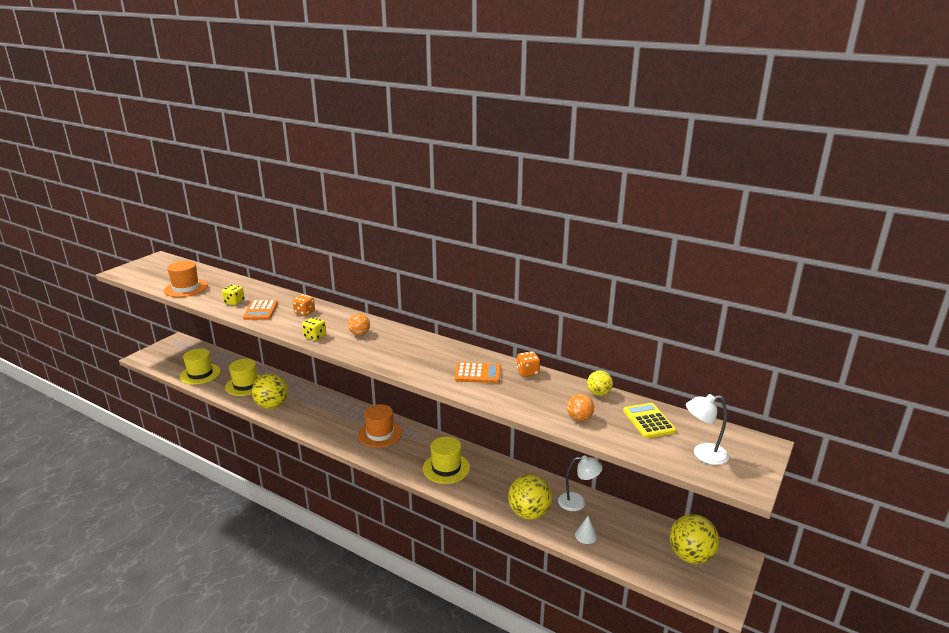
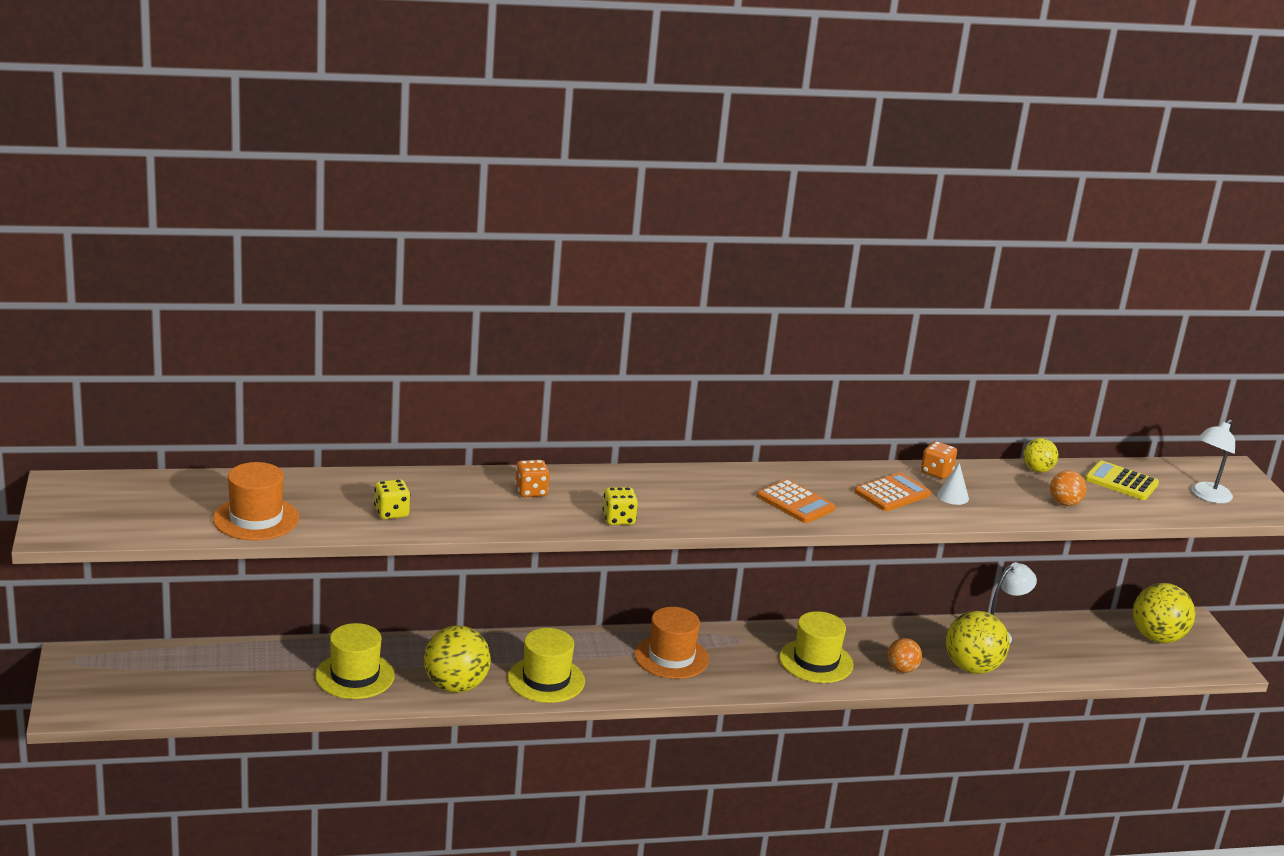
camera: 45 degrees left, 0 degrees up
(200, 374) = (241, 691): yellow hat -> yellow hat (546, 680)
(261, 311) = (463, 511): orange calculator -> orange calculator (795, 503)
(359, 334) = (667, 495): orange ball -> orange ball (902, 669)
(586, 535) = (1052, 663): white cone -> white cone (952, 496)

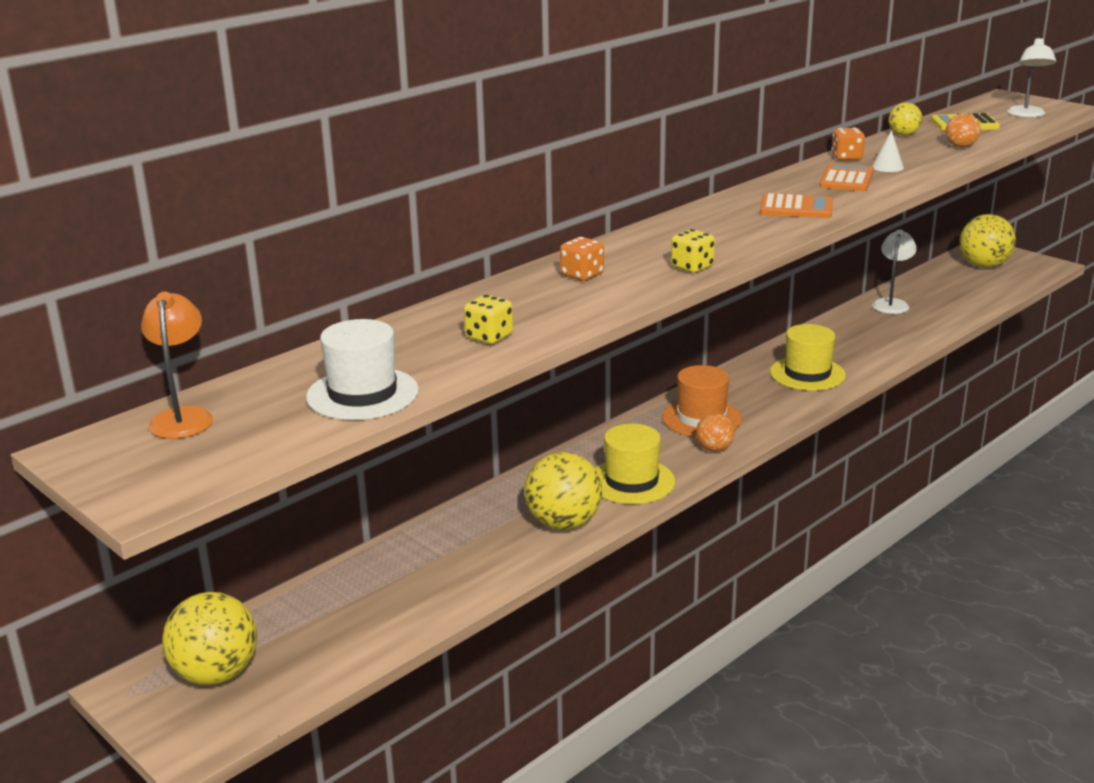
camera: 30 degrees left, 0 degrees up
(141, 488) = (183, 417): none -> orange lamp
(256, 519) = (362, 394): orange hat -> white hat
(355, 676) = (459, 559): yellow hat -> none
(902, 669) = (871, 353): orange ball -> orange ball (714, 449)
(972, 668) = (912, 332): yellow ball -> yellow ball (216, 674)

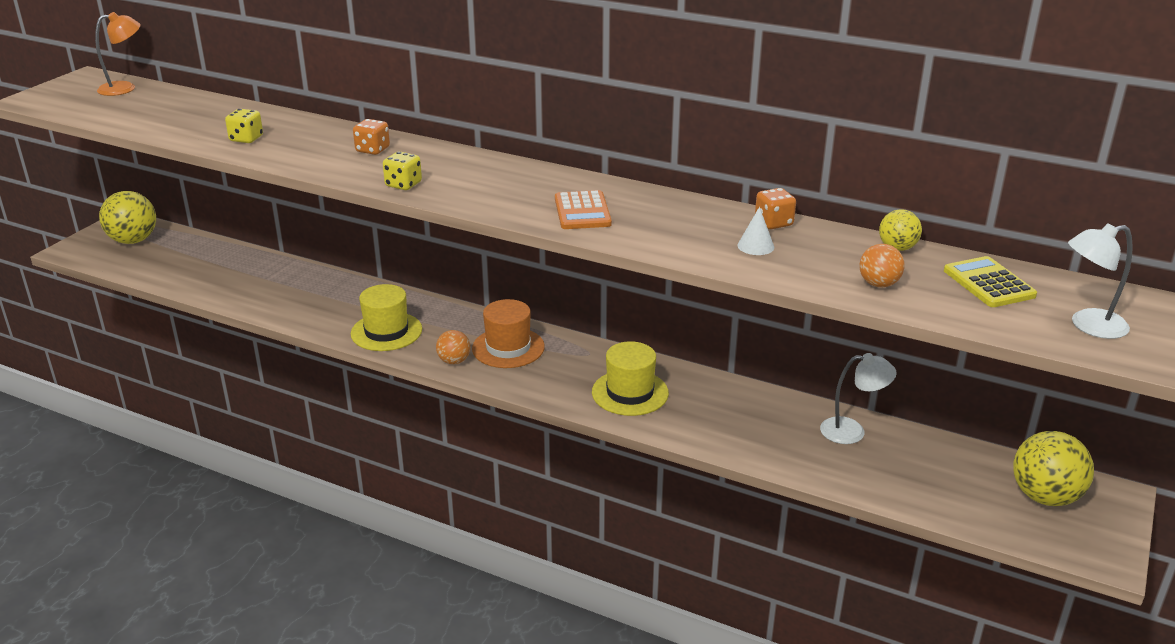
camera: 70 degrees right, 5 degrees up
(362, 394) = (154, 121): white hat -> none
(563, 523) = (316, 314): yellow ball -> none
(846, 179) = (693, 228): orange calculator -> none

